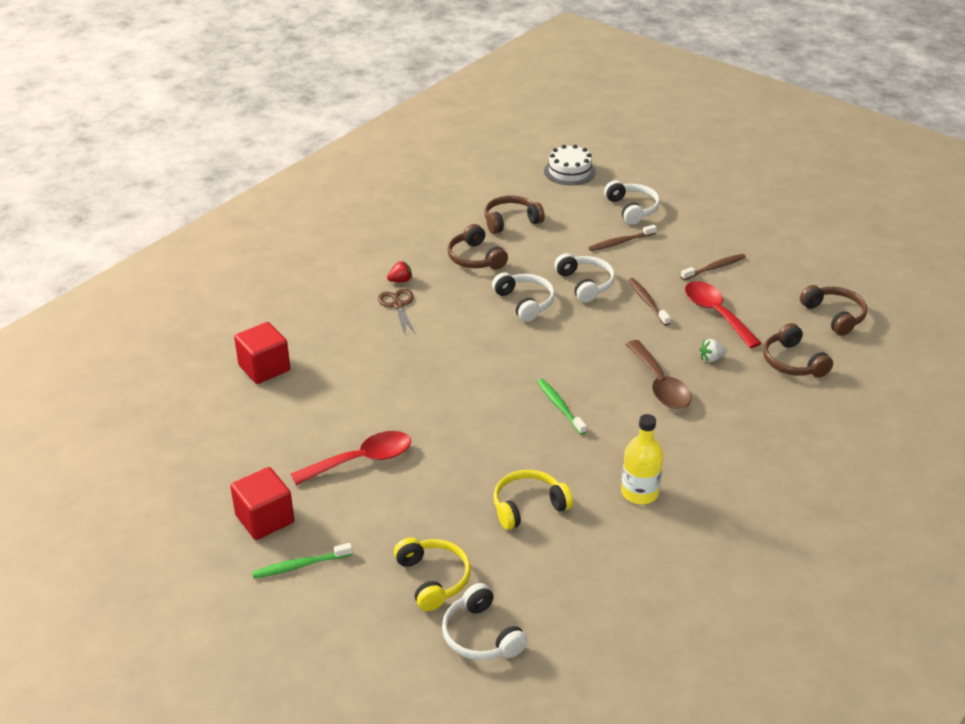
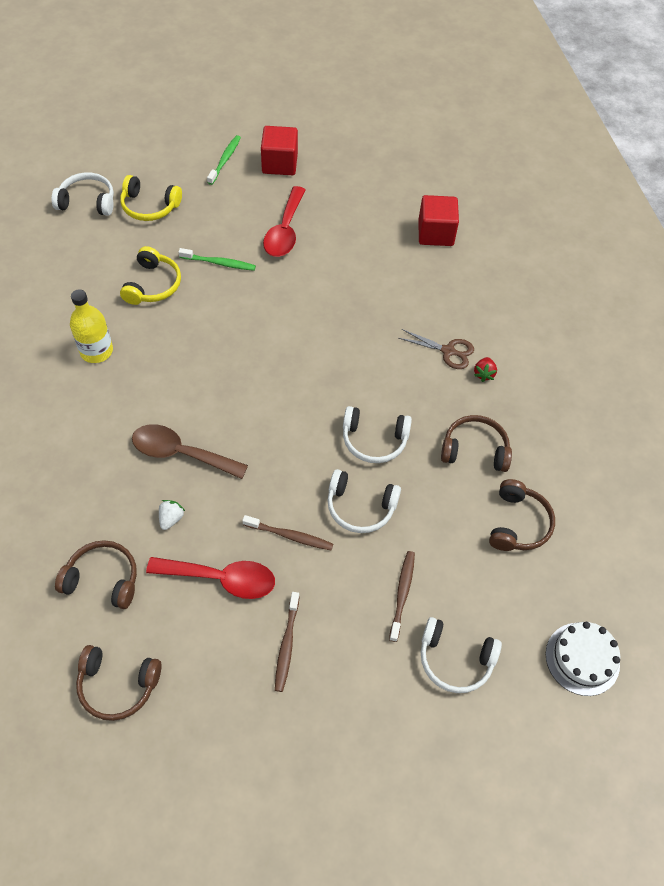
camera: 125 degrees right, 20 degrees up
(560, 406) = (225, 369): green toothbrush -> green toothbrush (219, 263)

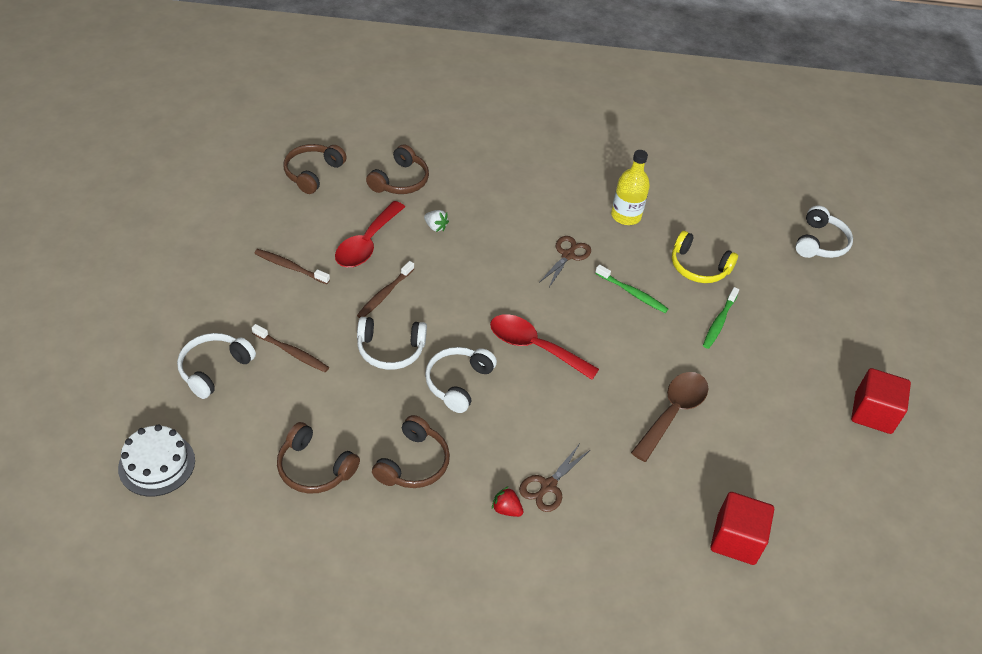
camera: 105 degrees right, 10 degrees down
(149, 206) = (809, 286): yellow headphones -> none
(173, 389) = (568, 255): none -> brown scissors
(181, 453) = (496, 246): brown spoon -> brown spoon (673, 413)
(225, 160) = (881, 364): green toothbrush -> green toothbrush (632, 293)
(285, 231) = (759, 389): red spoon -> red spoon (534, 347)
(360, 507) = (390, 350): white headphones -> white headphones turned 120 degrees counterclockwise

